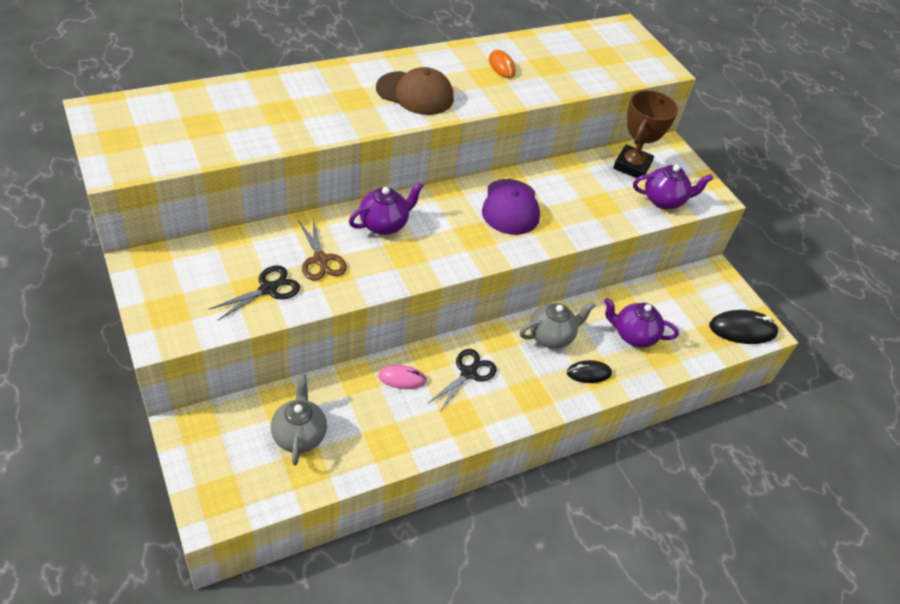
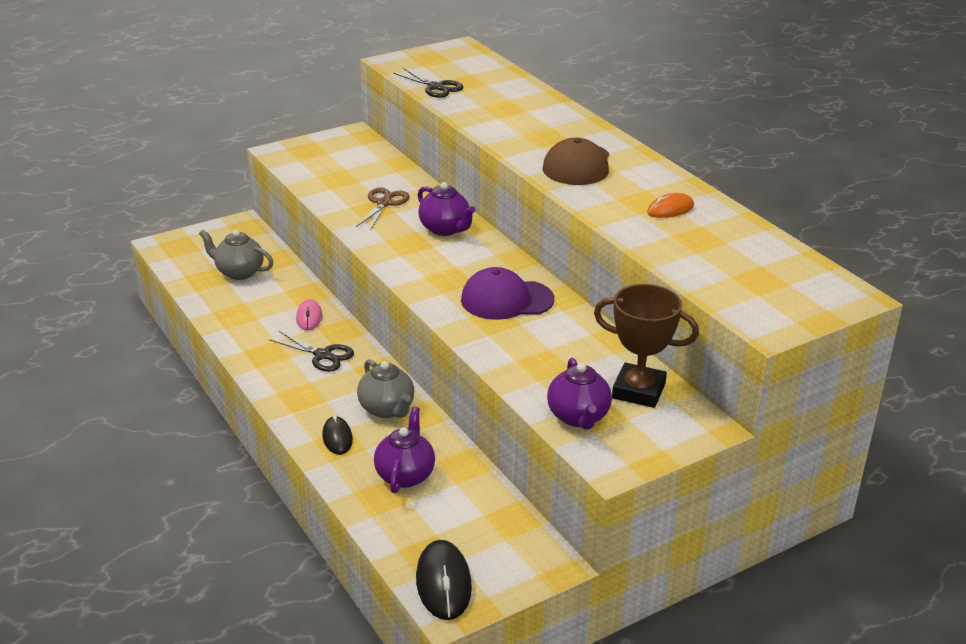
camera: 90 degrees right, 15 degrees down
(268, 289) = (340, 185): black scissors -> black scissors (436, 87)
(299, 435) = (239, 272): grey teapot -> grey teapot turned 150 degrees counterclockwise
(320, 260) = (384, 203): brown scissors -> brown scissors turned 135 degrees clockwise

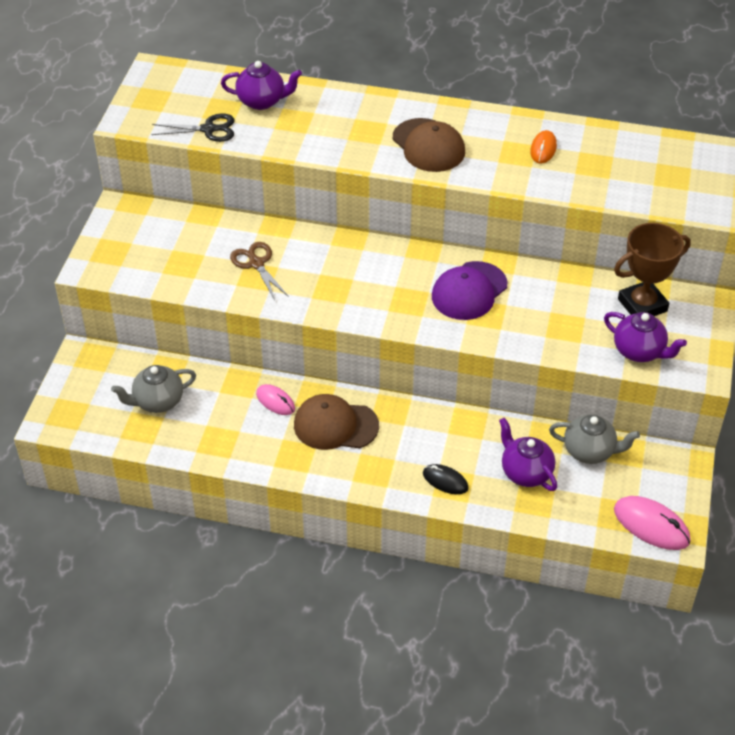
camera: 45 degrees left, 15 degrees up
(322, 355) = (335, 425): black scissors -> brown cap
(387, 409) = (442, 433): grey teapot -> grey teapot (590, 451)
(443, 583) = (651, 525): black mouse -> pink mouse
(445, 229) = (337, 257): purple teapot -> purple teapot (262, 101)

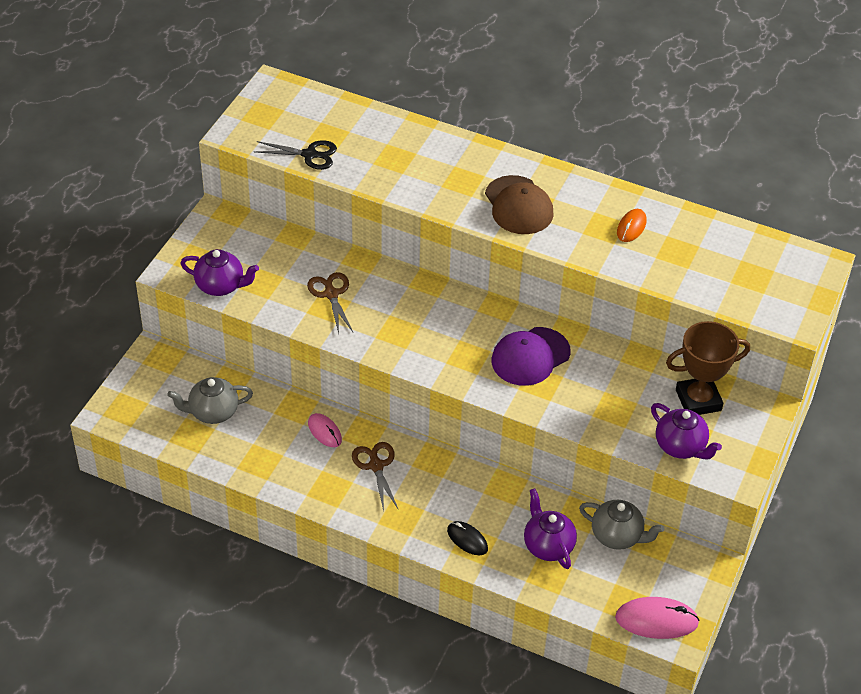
camera: 10 degrees right, 0 degrees up
(262, 101) = (369, 134): purple teapot -> purple teapot (221, 286)
(335, 425) = (376, 466): brown cap -> brown scissors
(651, 525) = (656, 620): pink mouse -> pink mouse turned 45 degrees counterclockwise

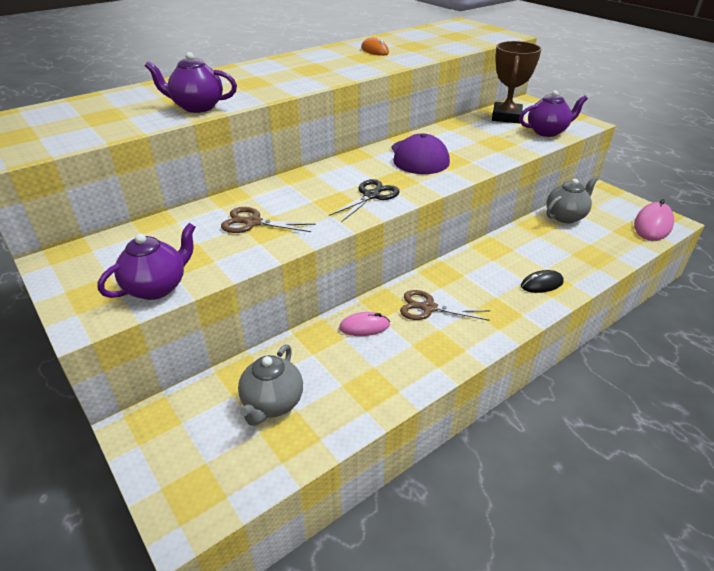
camera: 60 degrees left, 10 degrees down
(309, 155) = (111, 128): black scissors -> black scissors (371, 196)
(518, 205) = (306, 72): brown cap -> none
(547, 545) = (564, 247): purple teapot -> purple teapot (197, 107)

